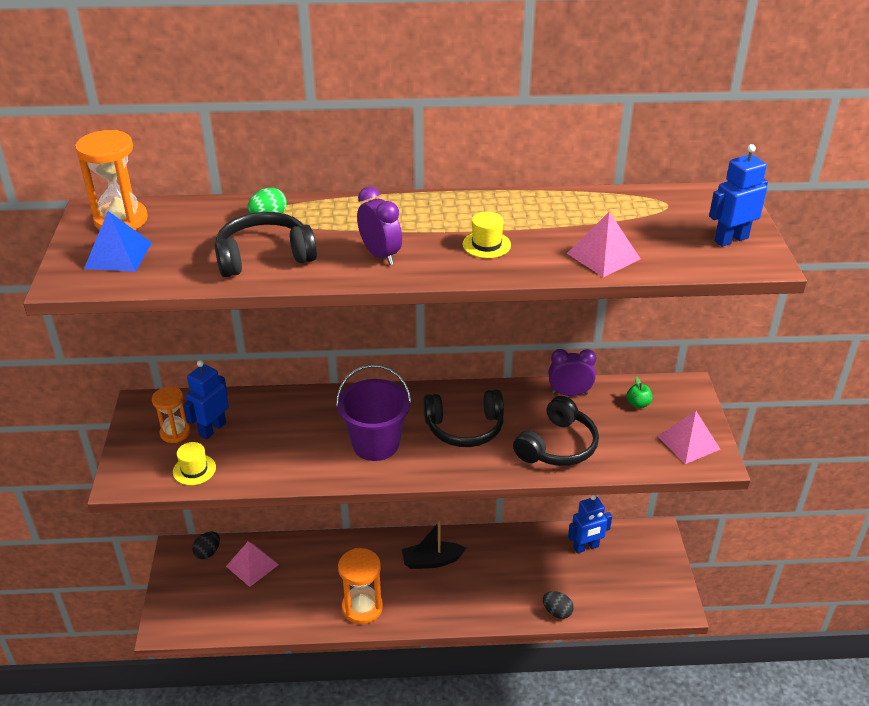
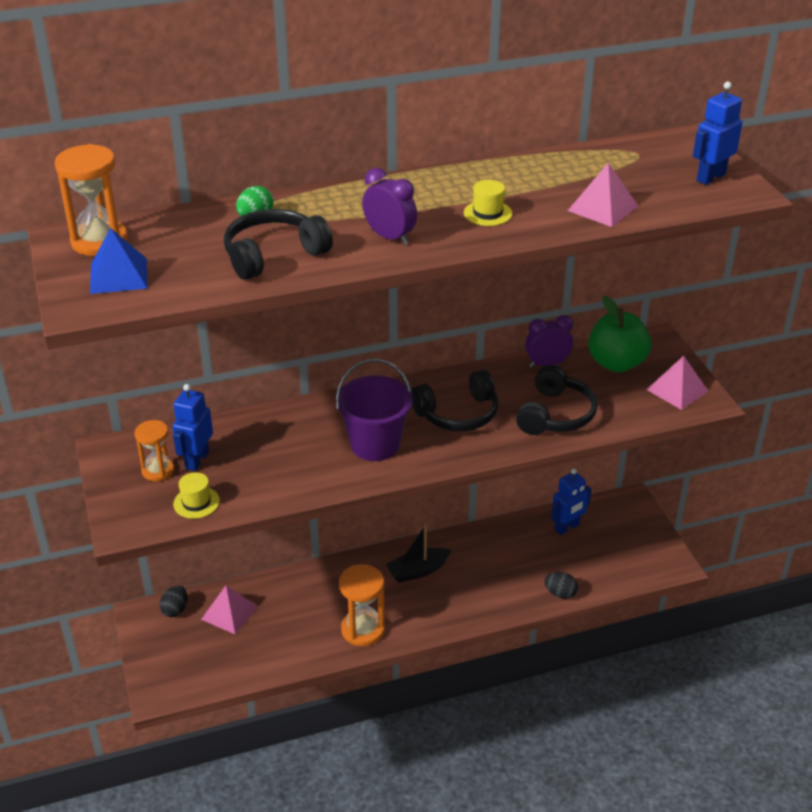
camera: 15 degrees left, 0 degrees up
(638, 404) = (616, 363): green apple -> green apple, size x2.38

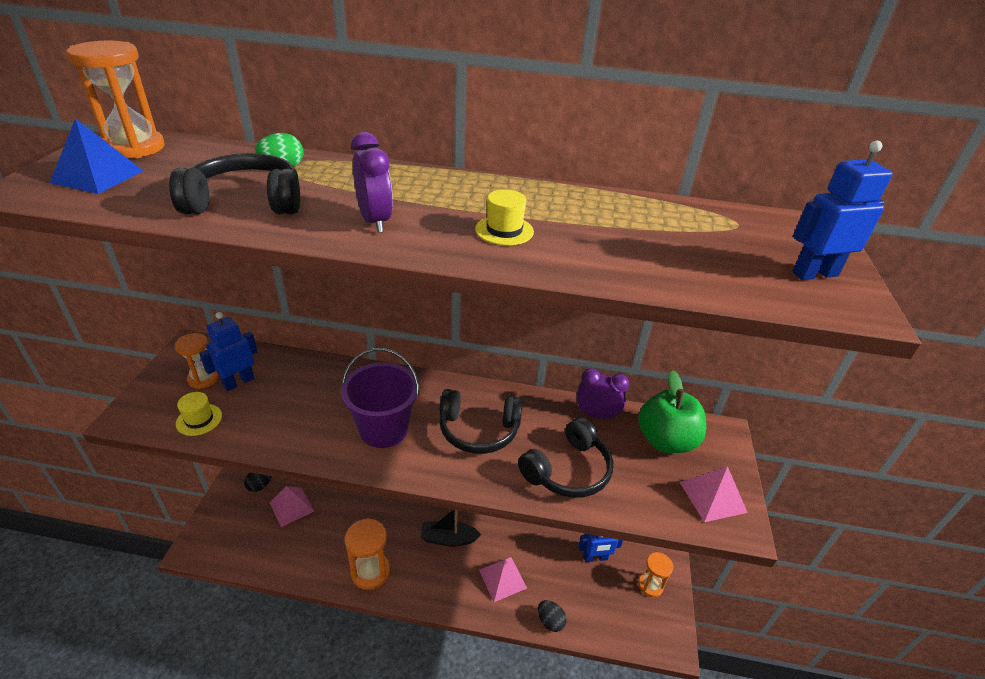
camera: 25 degrees right, 0 degrees up
(603, 208) = (643, 266): pink pyramid -> pink pyramid (502, 579)
(629, 528) = (650, 585): none -> orange hourglass

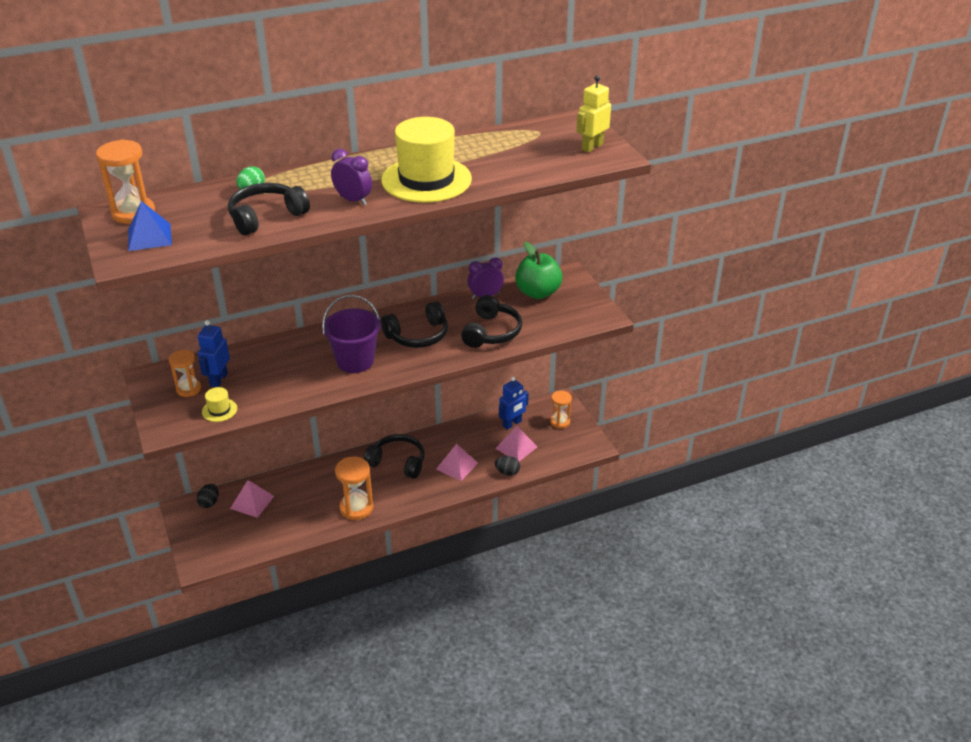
camera: 30 degrees left, 0 degrees up
(448, 538) = (397, 462): black boat -> black headphones
(504, 230) = (426, 180): yellow hat -> yellow hat, size x2.49
(712, 497) = (583, 309): pink pyramid -> pink pyramid (516, 447)
(814, 274) = (592, 147): blue robot -> yellow robot

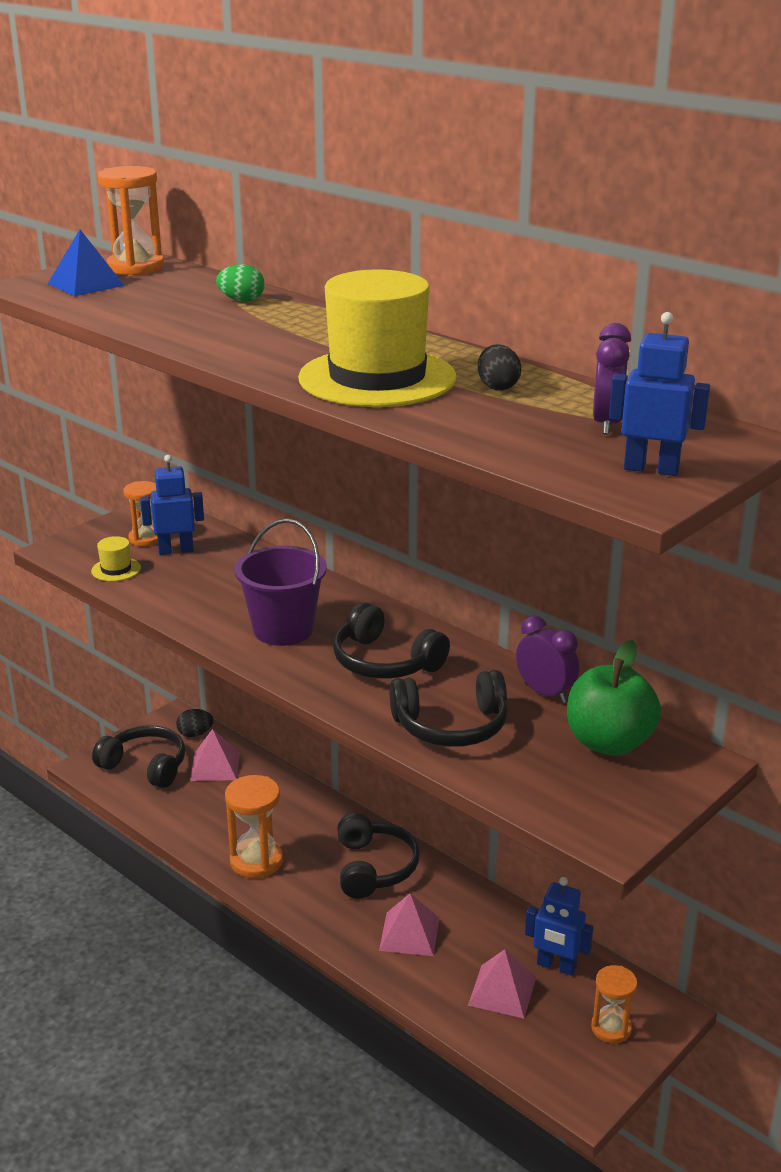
camera: 65 degrees right, 10 degrees down
(266, 217) = (179, 320): black headphones -> black headphones (145, 766)
(353, 200) = (268, 351): purple clock -> purple clock (607, 424)
(507, 472) = (435, 1000): black egg -> black egg (497, 387)
(592, 147) = (651, 469): yellow robot -> blue robot

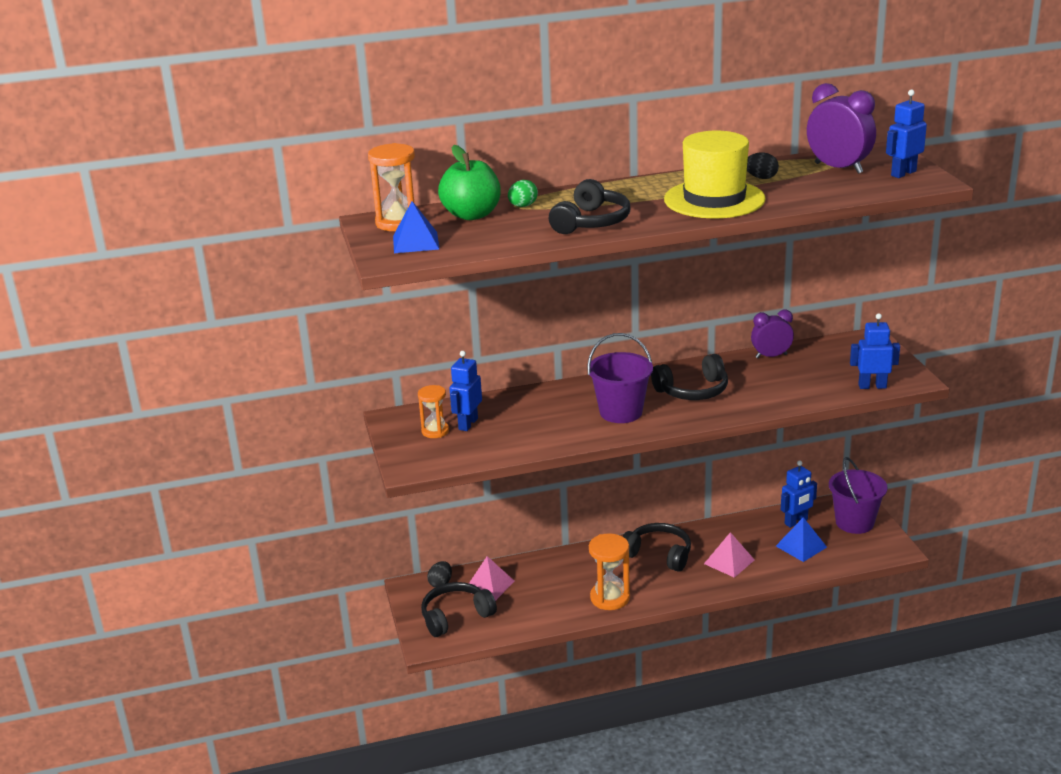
camera: 55 degrees left, 0 degrees up
(116, 569) = (469, 452): yellow hat -> none
(451, 726) = (779, 390): black headphones -> black headphones (591, 222)
(502, 991) = (801, 546): pink pyramid -> blue pyramid
(546, 803) = (872, 386): none -> blue robot
(607, 424) = (838, 168): purple clock -> purple clock, size x1.53
(609, 743) = (833, 354): green apple -> green apple (471, 215)
(611, 1028) = (854, 522): orange hourglass -> purple bucket

